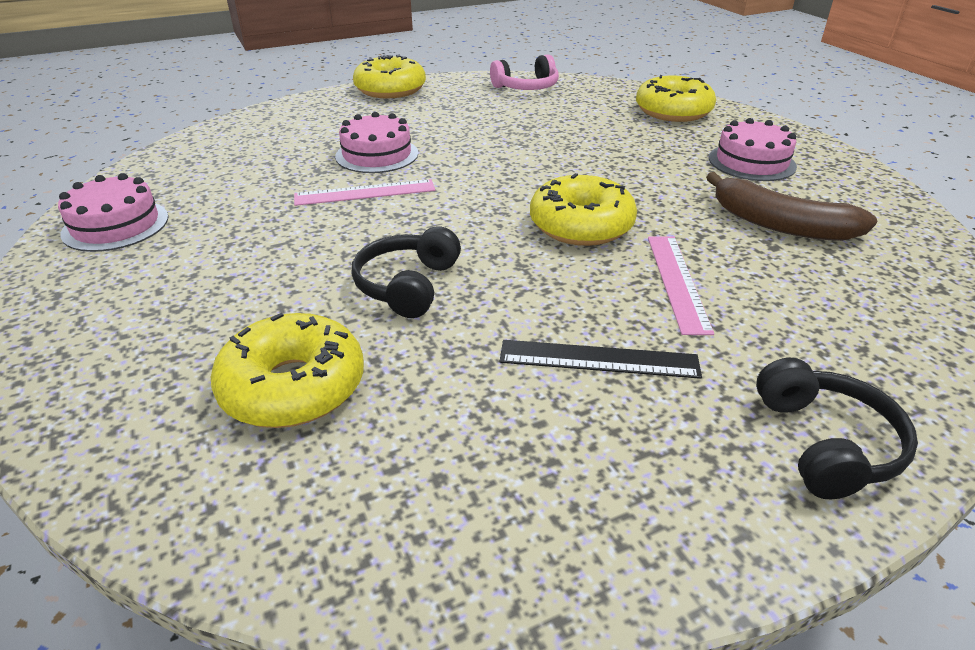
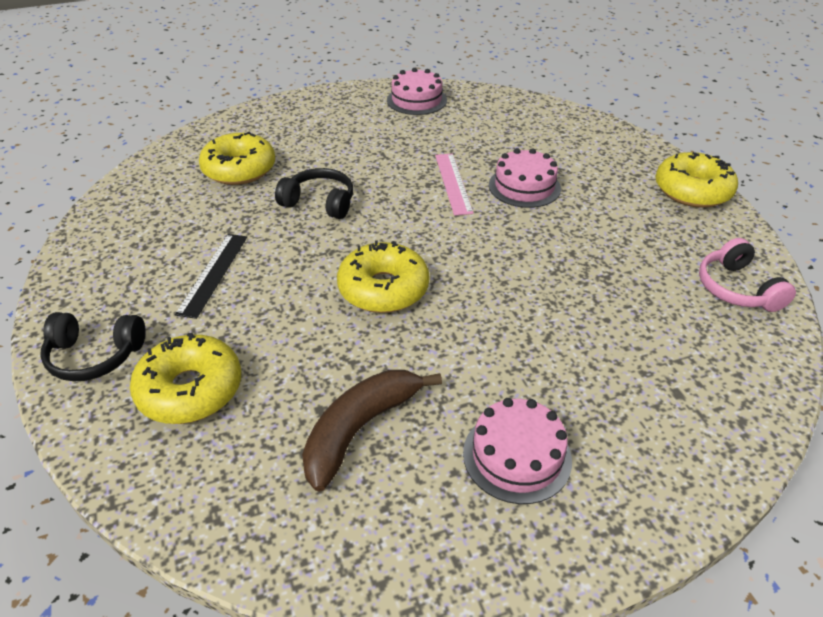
camera: 95 degrees right, 5 degrees up
(673, 111) = (685, 418): yellow donut -> yellow donut (190, 390)
(677, 281) = (284, 329): pink ruler -> none

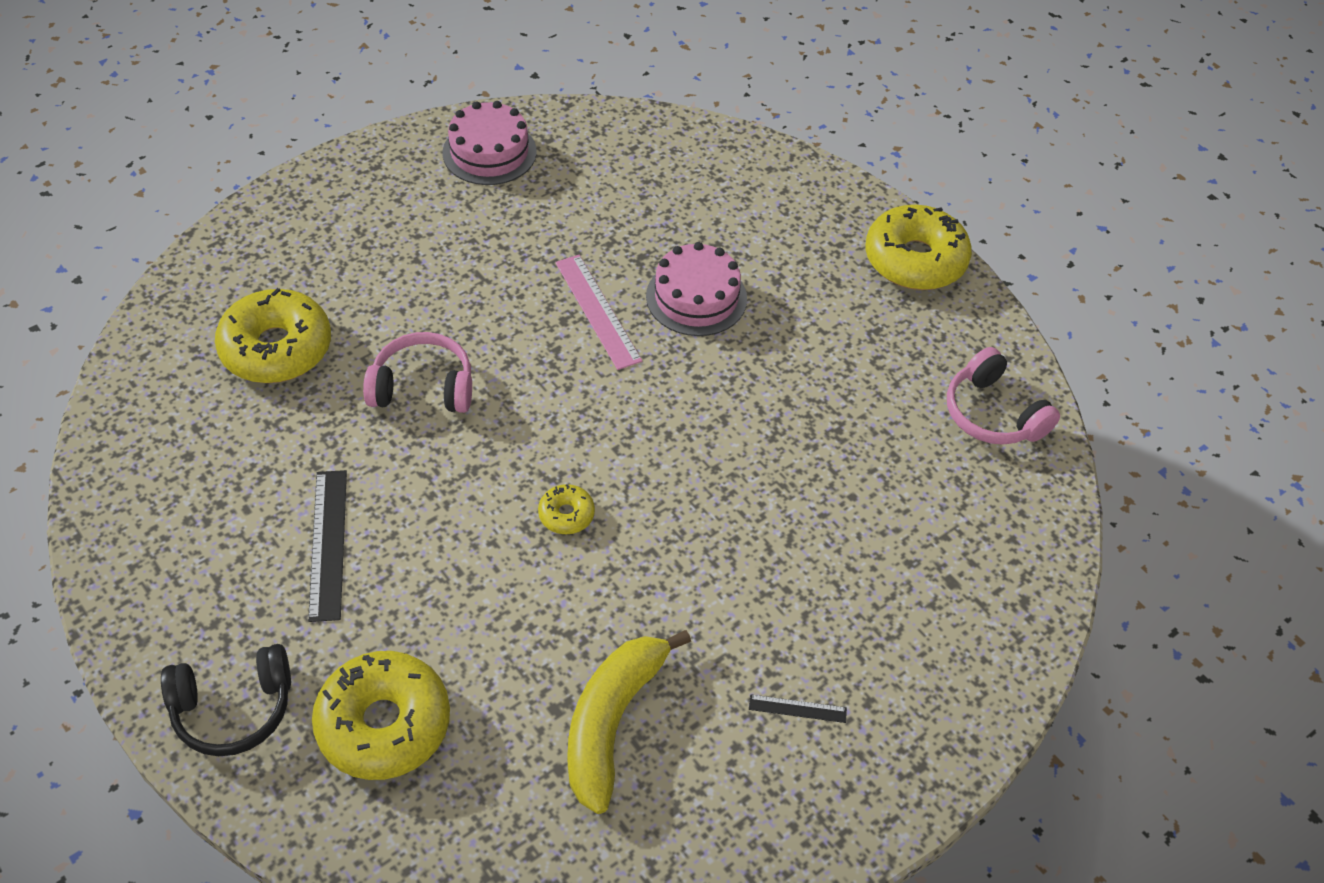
camera: 20 degrees left, 10 degrees up
(319, 203) = (423, 387): black headphones -> pink headphones
(360, 429) = (612, 722): brown banana -> yellow banana
(383, 289) = (566, 514): yellow donut -> yellow donut, size x0.47
(517, 456) = (797, 708): pink cake -> black ruler

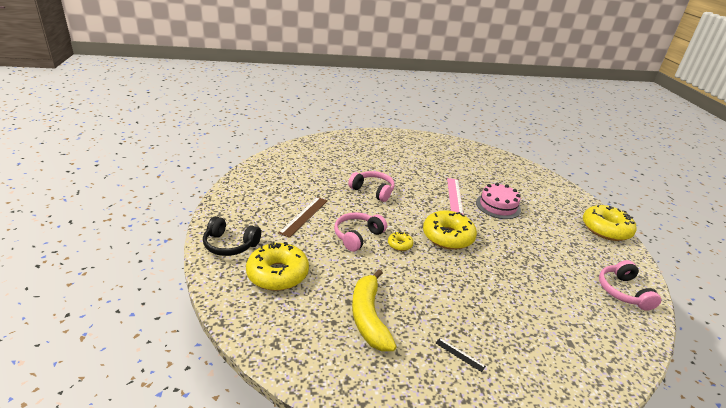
camera: 30 degrees right, 20 degrees down
(276, 348) = (331, 164): yellow donut -> yellow donut (448, 237)
(328, 544) = (304, 216): black ruler -> brown ruler
(473, 538) = (357, 236): none -> pink headphones
(489, 152) = (442, 146): pink cake -> none
(612, 722) = (369, 317): yellow banana -> yellow banana turned 60 degrees counterclockwise

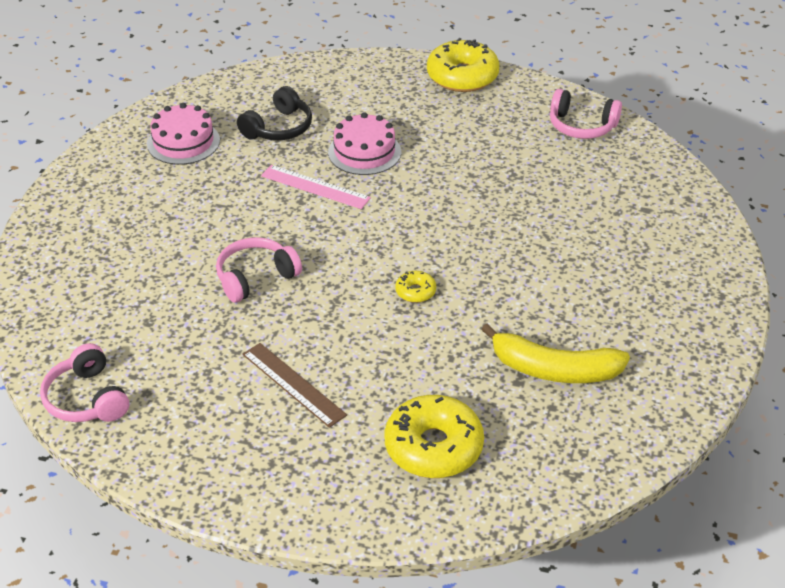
camera: 65 degrees left, 10 degrees up
(230, 245) = (336, 495): black headphones -> black headphones (278, 128)
(357, 236) = (376, 332): pink headphones -> pink headphones (87, 399)
(448, 237) = (417, 234): yellow donut -> none
(450, 154) = (183, 142): none -> pink cake
(460, 354) = (637, 307): black ruler -> none

